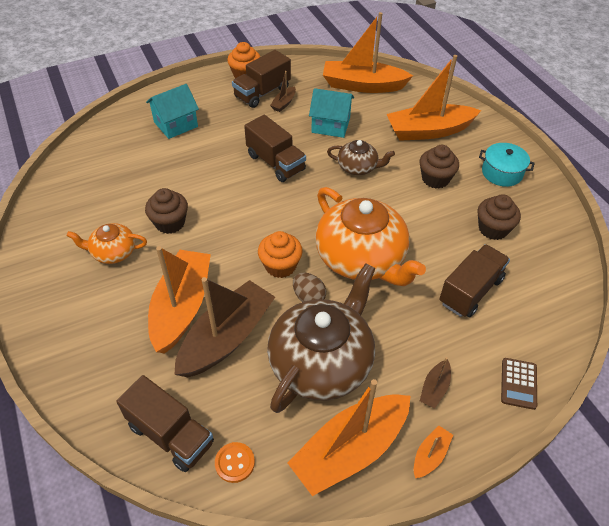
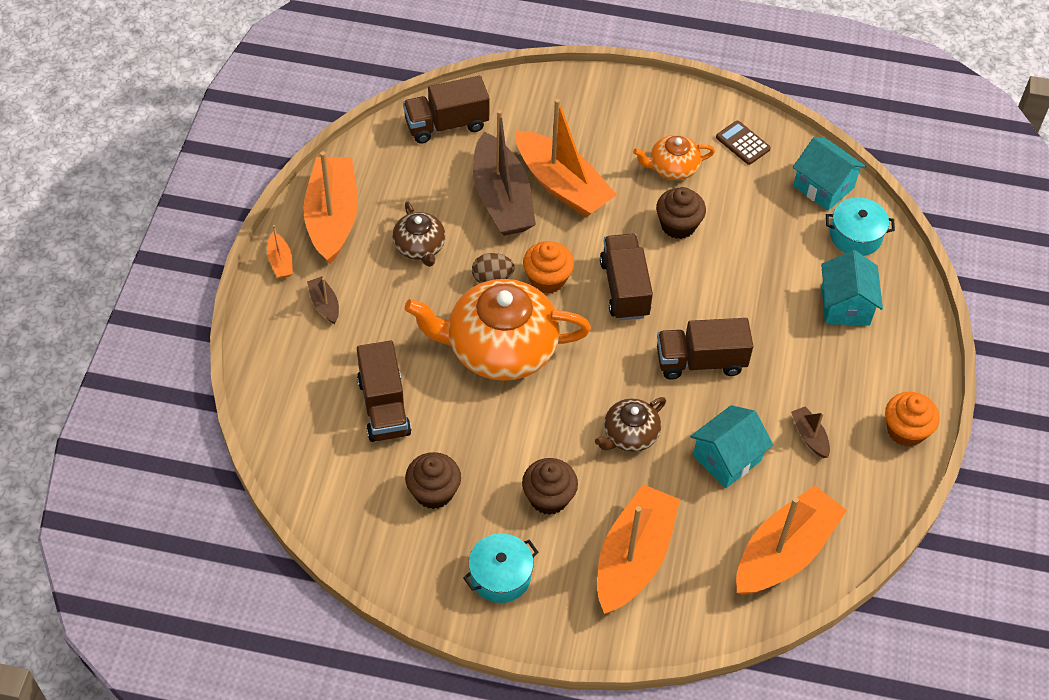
camera: 125 degrees right, 5 degrees up
(76, 170) = (823, 187): none -> turquoise house
(112, 141) = (855, 236): none -> turquoise pot
(113, 252) = (672, 167): orange teapot -> orange teapot turned 135 degrees counterclockwise
(235, 463) = (389, 148): orange button -> none
(262, 93) = (850, 426): brown truck -> brown truck (624, 288)
(322, 362) = (420, 247): brown teapot -> brown teapot, size x0.50
(518, 383) = (271, 365): brown calculator -> brown calculator (742, 143)

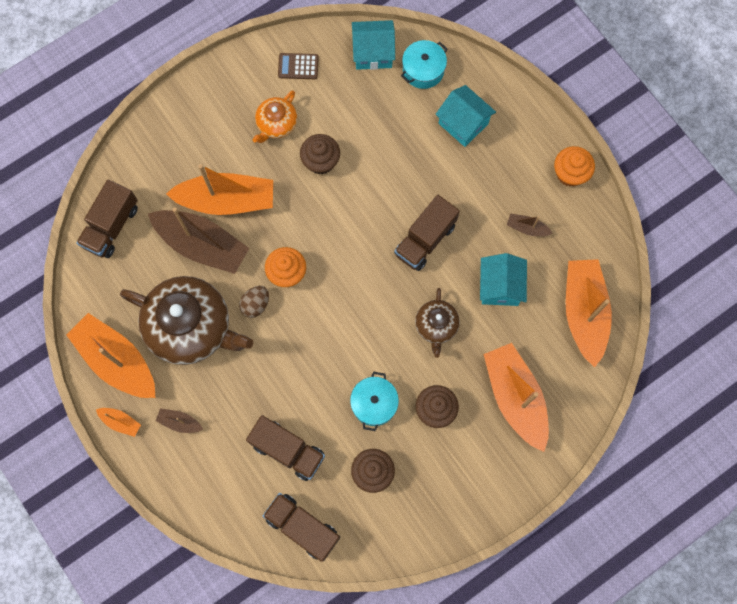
camera: 45 degrees left, 20 degrees up
(420, 247) = (191, 327): brown teapot -> brown teapot, size x1.99
(500, 348) = (310, 345): orange teapot -> none
(500, 576) = (461, 482): turquoise pot -> turquoise pot (374, 403)
(624, 288) = (336, 234): brown truck -> brown truck (302, 527)

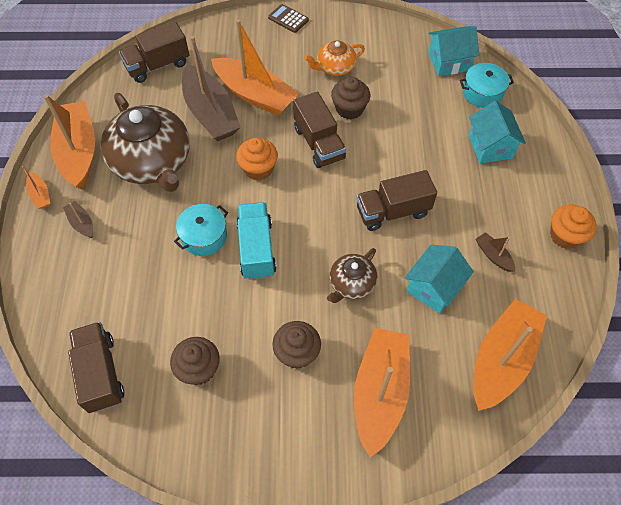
camera: 35 degrees right, 15 degrees down
(255, 304) = (214, 176): brown egg -> none
(288, 450) = (144, 301): brown truck -> brown truck (319, 143)
(298, 66) = (382, 41): brown calculator -> brown calculator (288, 19)
(341, 346) = (256, 249): none -> turquoise truck
(373, 53) = (449, 62): turquoise house -> turquoise house turned 45 degrees counterclockwise
(374, 403) = (247, 312): turquoise pot -> turquoise pot (204, 236)

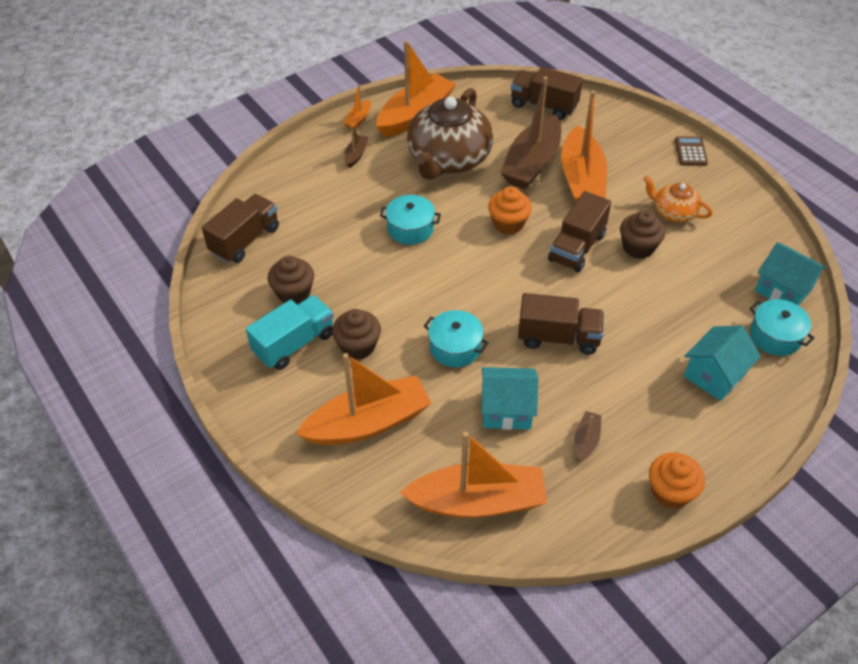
camera: 55 degrees right, 10 degrees down
(256, 249) = (430, 267): turquoise truck -> turquoise truck (294, 344)
(351, 283) = (455, 347): brown teapot -> turquoise pot
(392, 211) = (558, 337): brown truck -> brown truck turned 150 degrees clockwise

